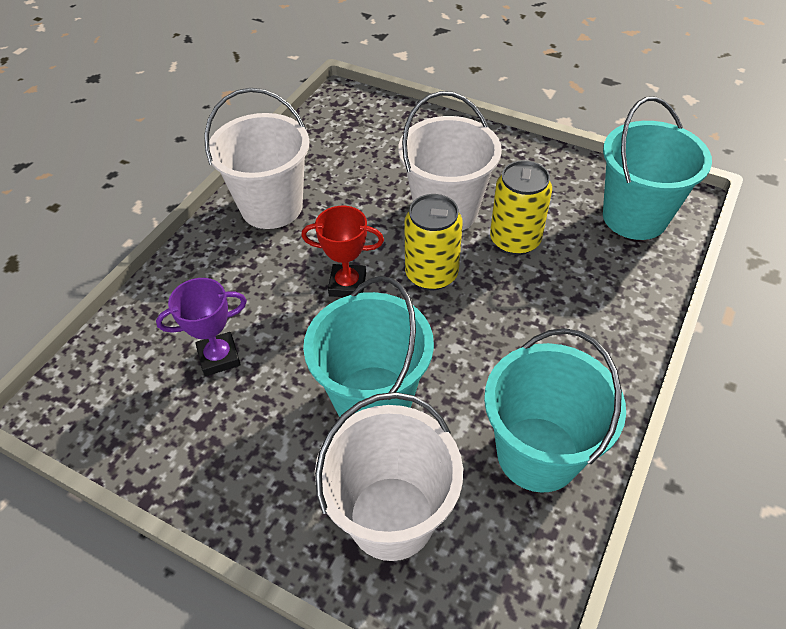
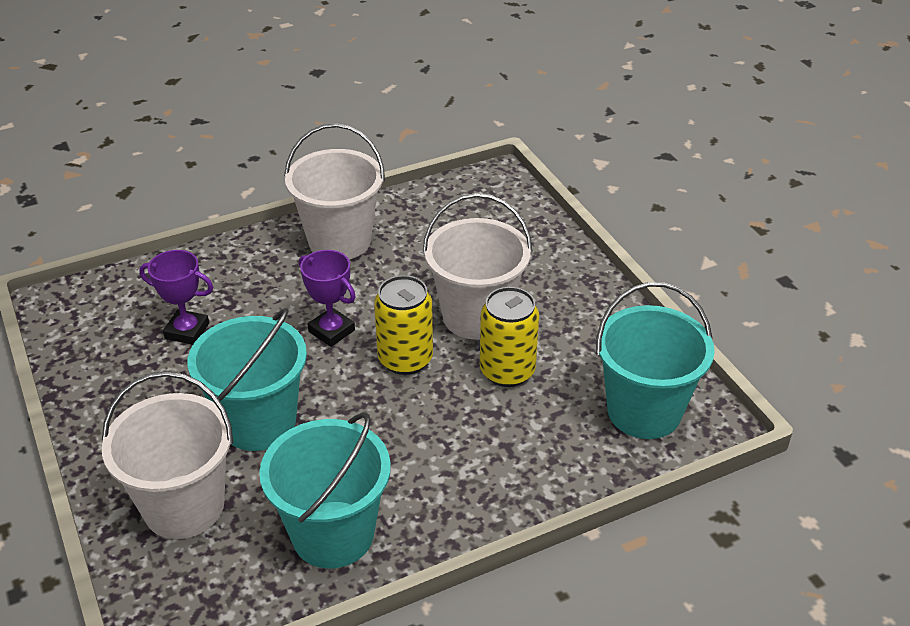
camera: 35 degrees right, 10 degrees down
(347, 284) = (331, 331): red trophy -> purple trophy

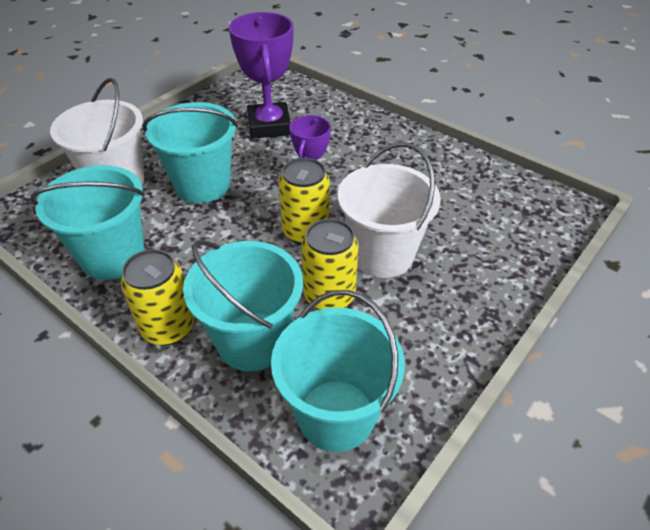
camera: 65 degrees right, 5 degrees up
(187, 331) = (269, 126): purple trophy -> purple trophy, size x1.67
(339, 241) = (409, 154): white bucket -> none
(478, 505) = (168, 328): none -> yellow can
(533, 443) = (252, 341): none -> turquoise bucket

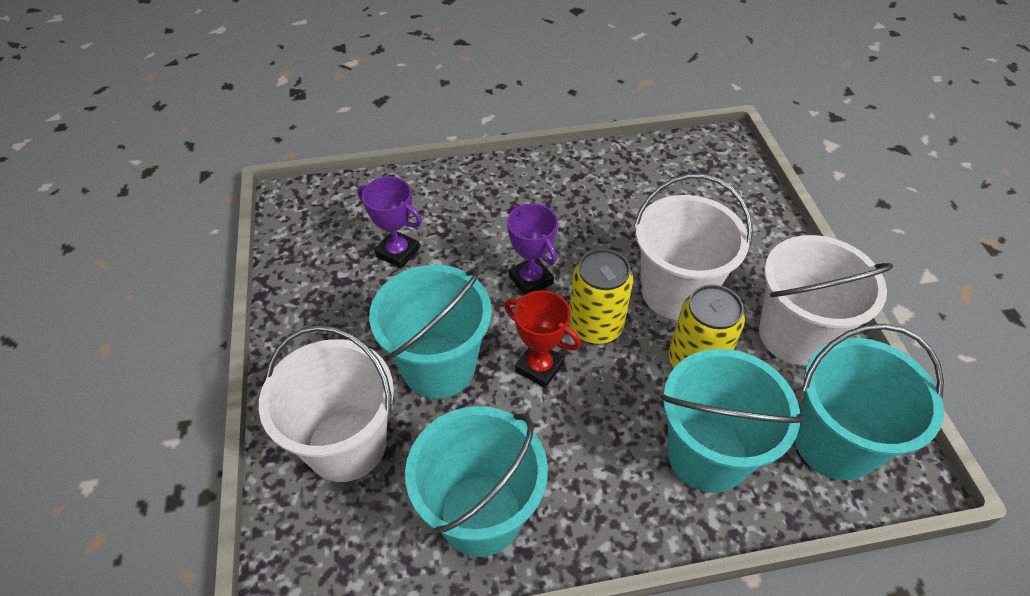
camera: 50 degrees left, 5 degrees up
(168, 328) = (636, 516): yellow can -> none
(244, 224) = (539, 367): none -> red trophy
(269, 126) = (397, 252): purple trophy -> purple trophy, size x0.60
(420, 341) = (795, 335): none -> white bucket

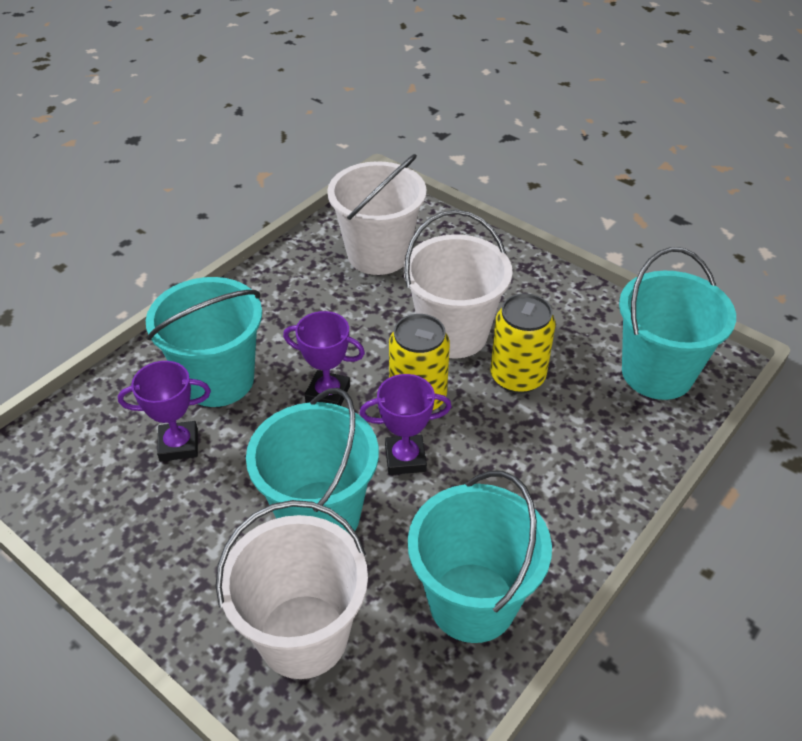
camera: 40 degrees left, 5 degrees down
(539, 367) = (405, 458): red trophy -> purple trophy
(707, 454) = (588, 438): turquoise bucket -> turquoise bucket (218, 380)
(795, 335) = (565, 314): white bucket -> white bucket (378, 254)

